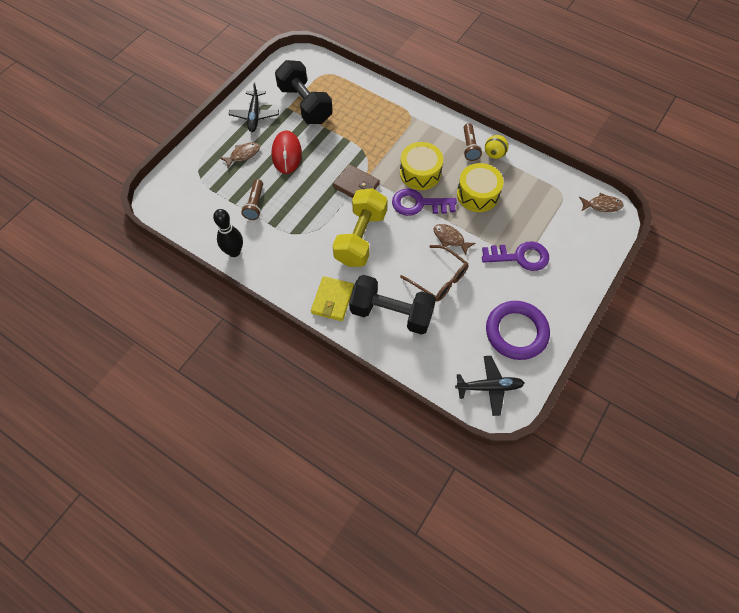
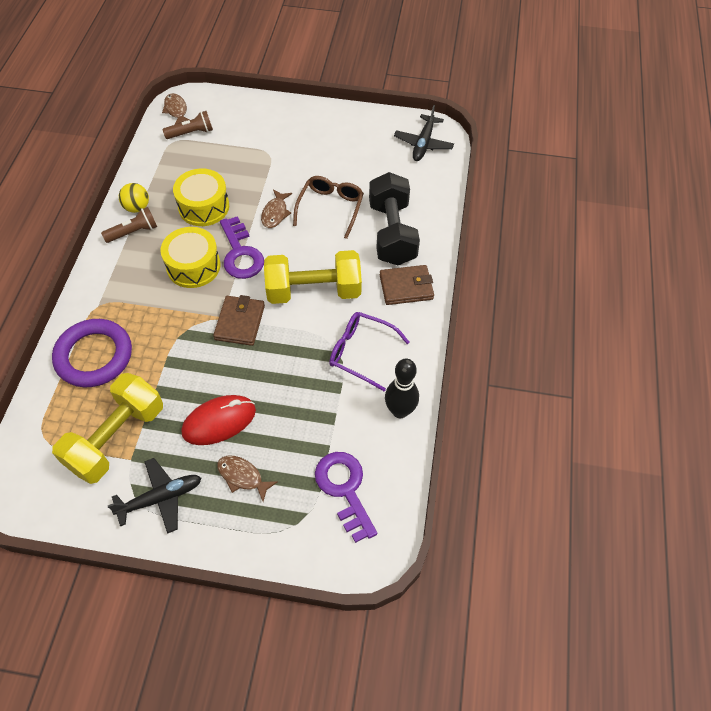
camera: 115 degrees left, 5 degrees down
(255, 204) = (319, 421): brown flashlight -> brown flashlight (191, 133)
(292, 247) = (361, 352): none -> purple glasses
(305, 104) = (117, 438): black dumbbell -> yellow dumbbell
(332, 300) = (406, 287): yellow wallet -> brown wallet
(489, 387) = (423, 143): black plane -> black plane turned 135 degrees counterclockwise
(516, 332) = (357, 139): purple ring -> purple ring (94, 356)
(520, 257) = (270, 155): purple key -> purple key (344, 489)

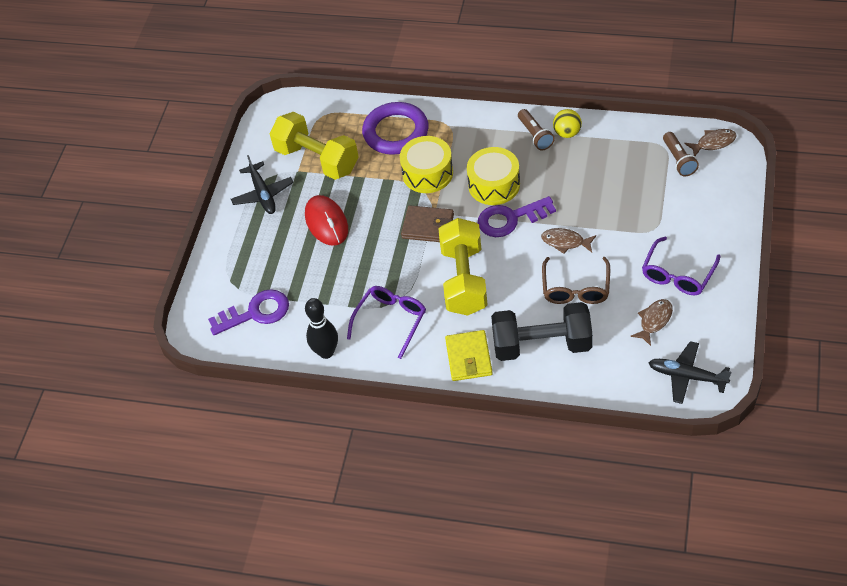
camera: 100 degrees right, 5 degrees down
(204, 207) = (571, 183): yellow drum -> yellow drum (427, 173)
(242, 476) = (275, 243): brown fish -> brown fish (654, 321)
(320, 142) = (677, 275): none -> purple glasses
(330, 208) = (576, 289): brown glasses -> brown glasses turned 75 degrees clockwise
(406, 287) = (468, 358): brown wallet -> yellow wallet

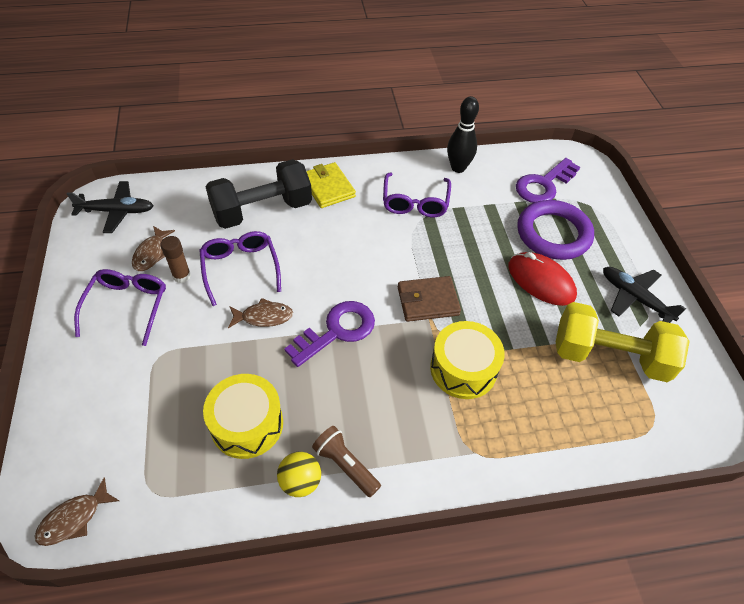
camera: 150 degrees right, 0 degrees up
(396, 132) = (539, 422): purple ring -> purple ring (553, 234)
(464, 280) = (361, 253): yellow dumbbell -> none
(494, 185) = (373, 372): yellow drum -> yellow drum (247, 424)
(576, 289) = (240, 268): brown glasses -> purple glasses
(629, 292) = (182, 276): none -> brown glue stick
(679, 160) = (128, 472): brown flashlight -> none

